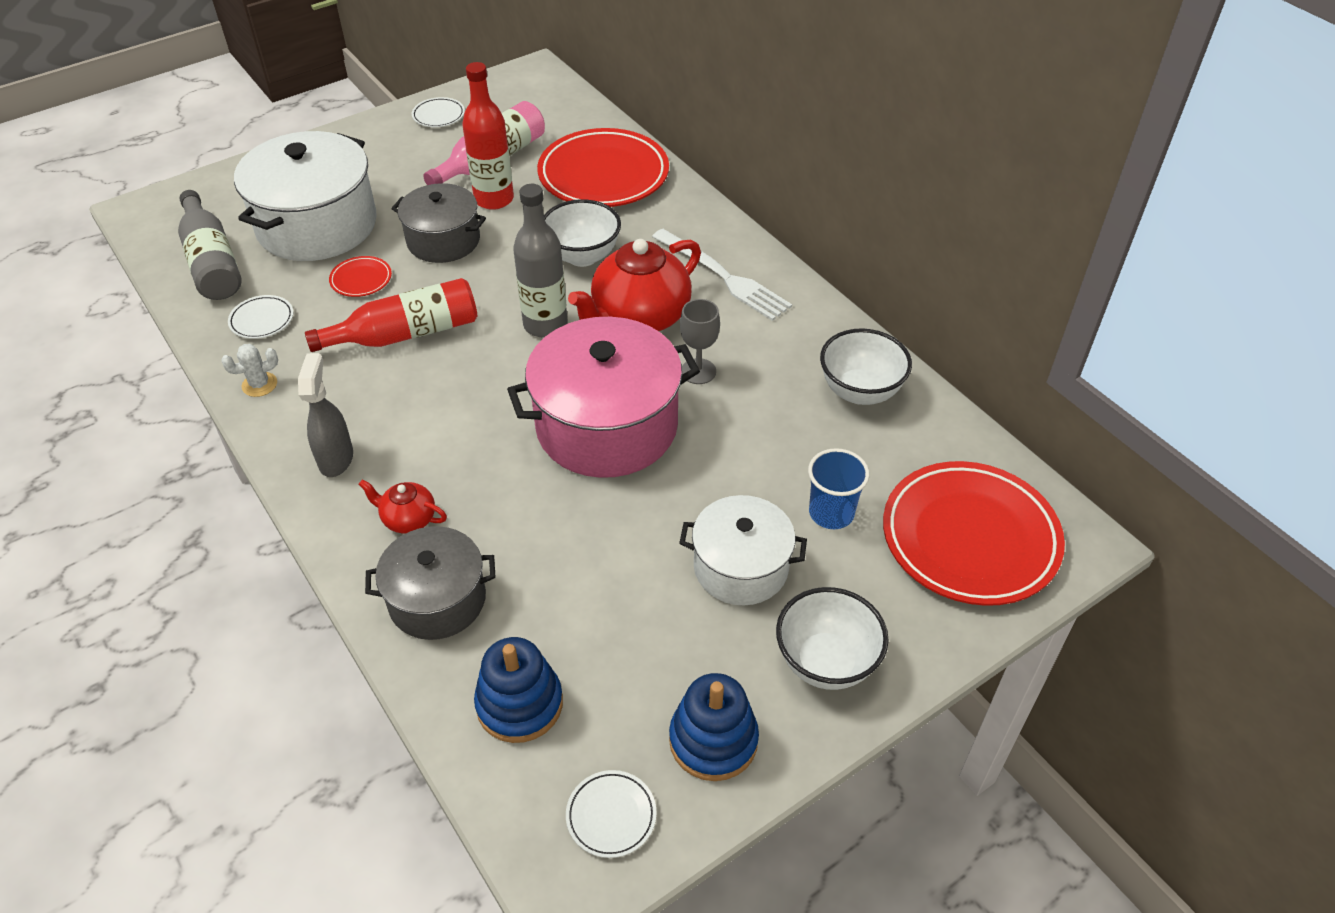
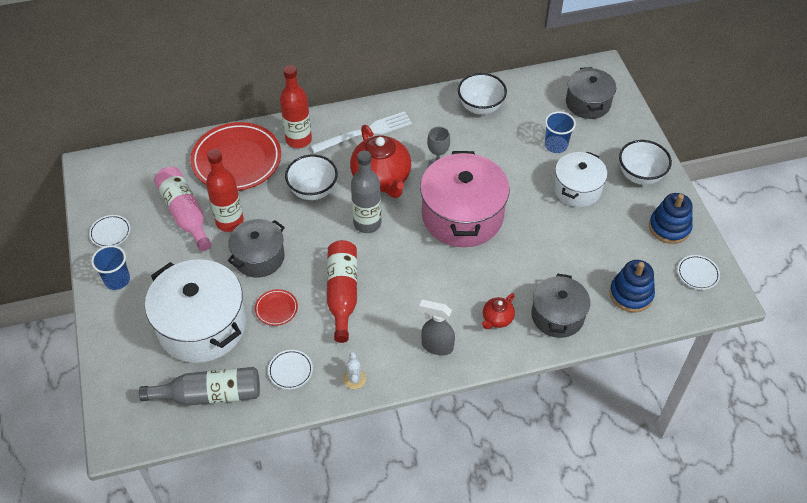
camera: 70 degrees left, 5 degrees up
(368, 142) = (117, 280): none -> blue cup
(671, 217) = (298, 140): none -> red bottle
(970, 538) = (588, 103): red plate -> grey pot

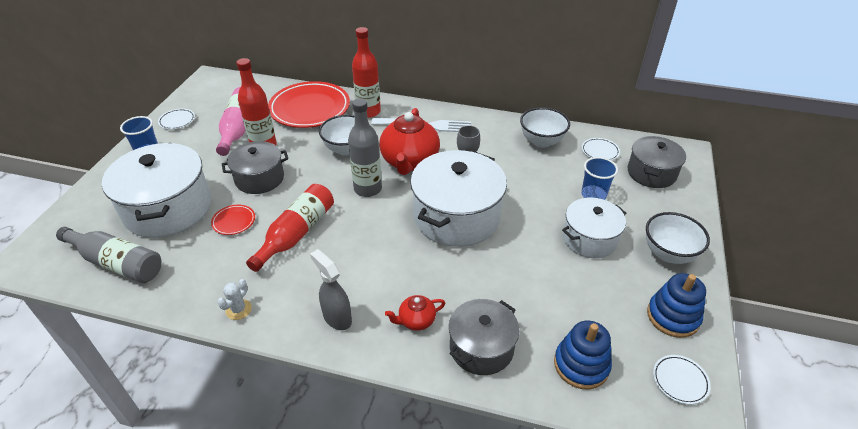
camera: 30 degrees right, 10 degrees down
(290, 371) = (195, 275): white plate -> white plate (600, 151)
(462, 216) = (457, 216): pink pot -> white pot

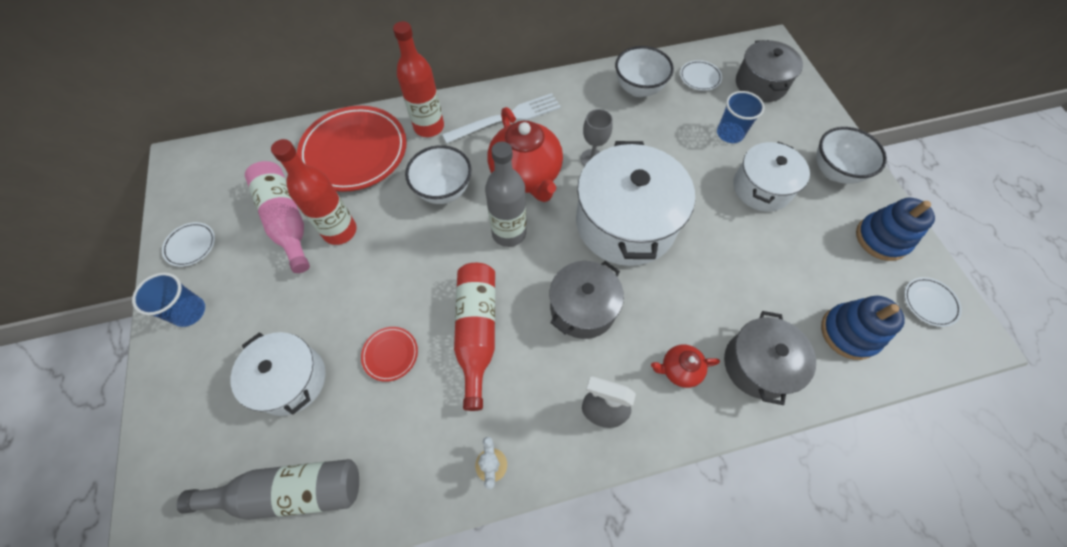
camera: 30 degrees left, 20 degrees up
(168, 208) = (291, 380): white pot -> white pot, size x0.60
(259, 178) = (373, 279): grey pot -> grey pot (583, 308)
(416, 321) = (679, 370): red teapot -> red teapot turned 45 degrees clockwise

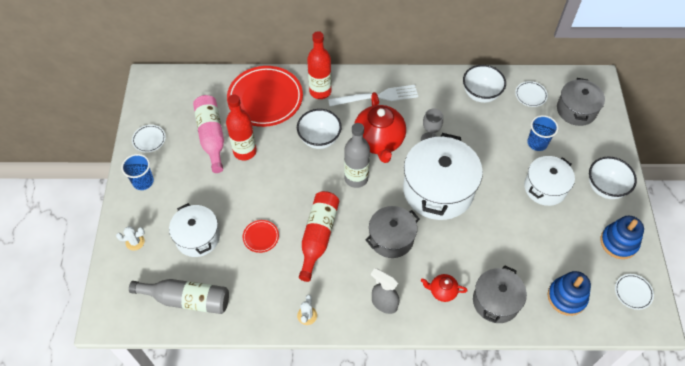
camera: 15 degrees right, 5 degrees down
(188, 414) = (135, 242): none -> white cactus

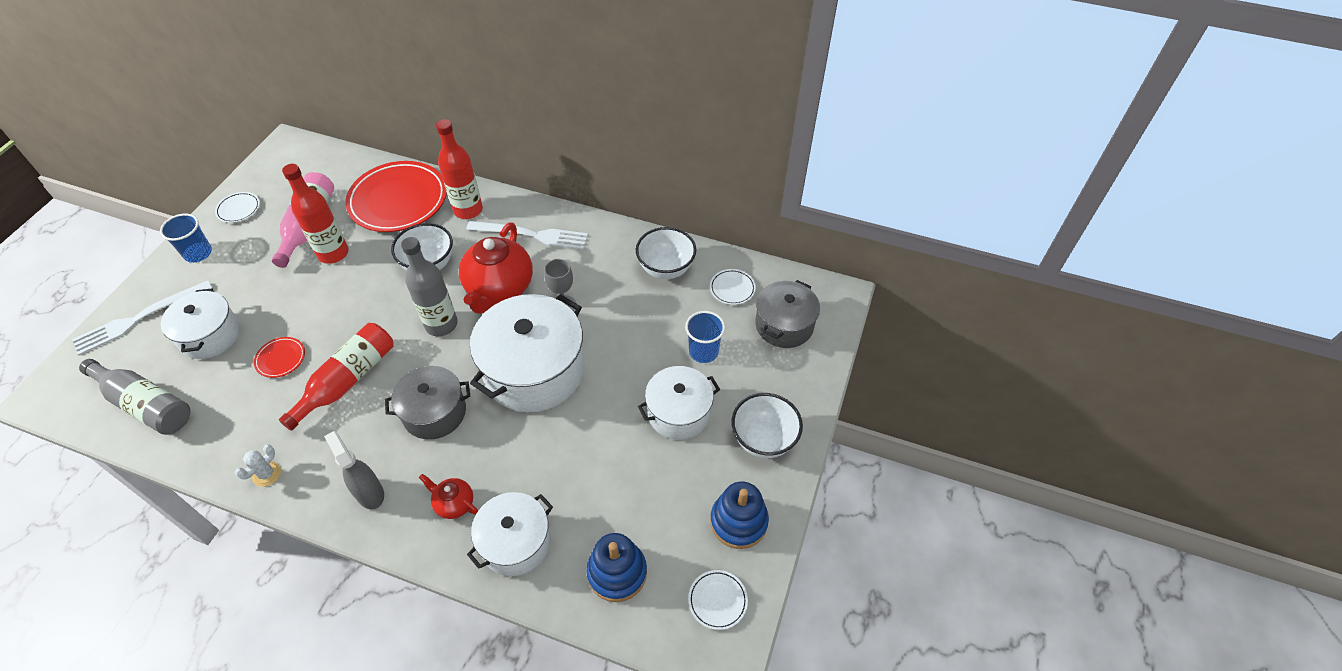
camera: 20 degrees right, 5 degrees down
(135, 242) = (140, 318): white cactus -> white fork
(495, 301) = (515, 542): grey pot -> white pot

